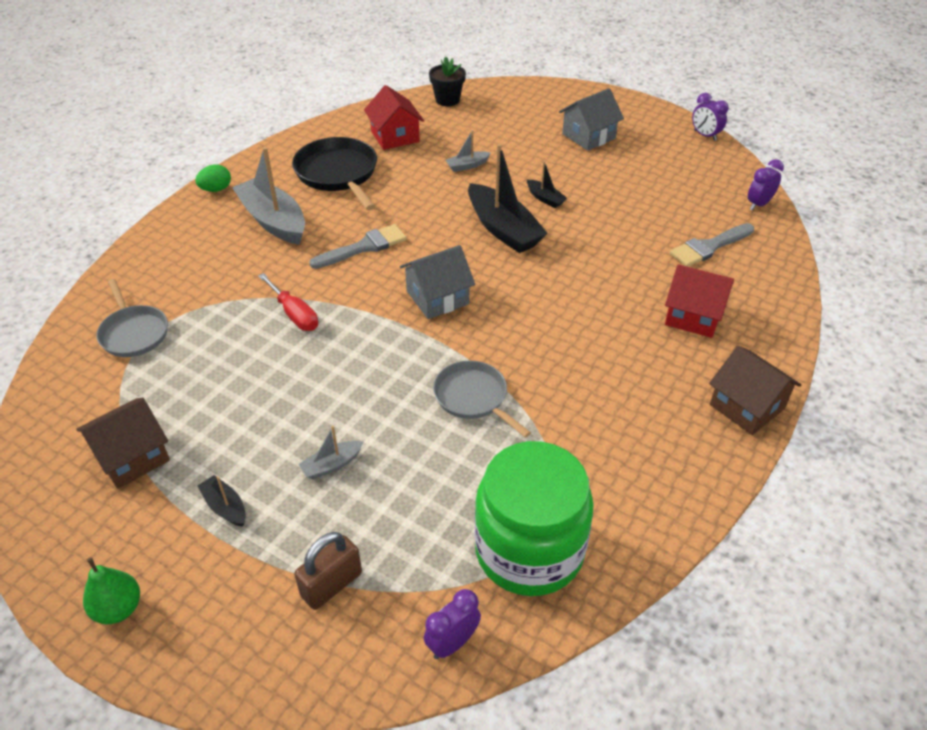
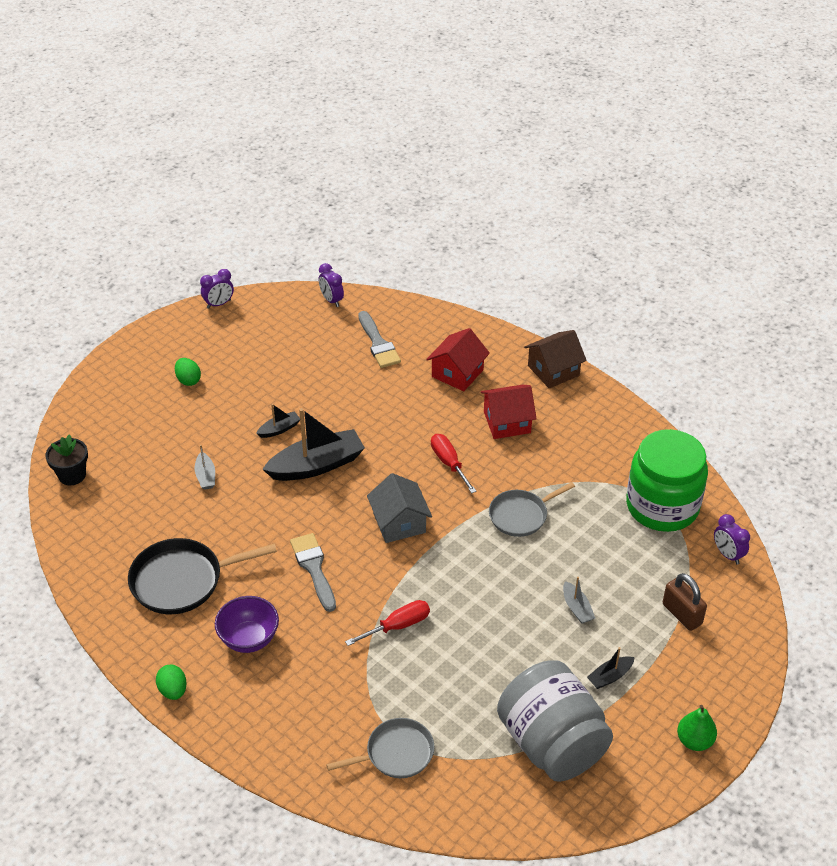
camera: 80 degrees left, 0 degrees up
(132, 457) = (552, 743): brown house -> grey jar
(273, 221) = (249, 639): grey boat -> purple bowl
(395, 136) = (128, 527): red house -> red house (507, 422)
(540, 325) = (449, 463): none -> red screwdriver
(588, 136) = (188, 380): grey house -> green egg

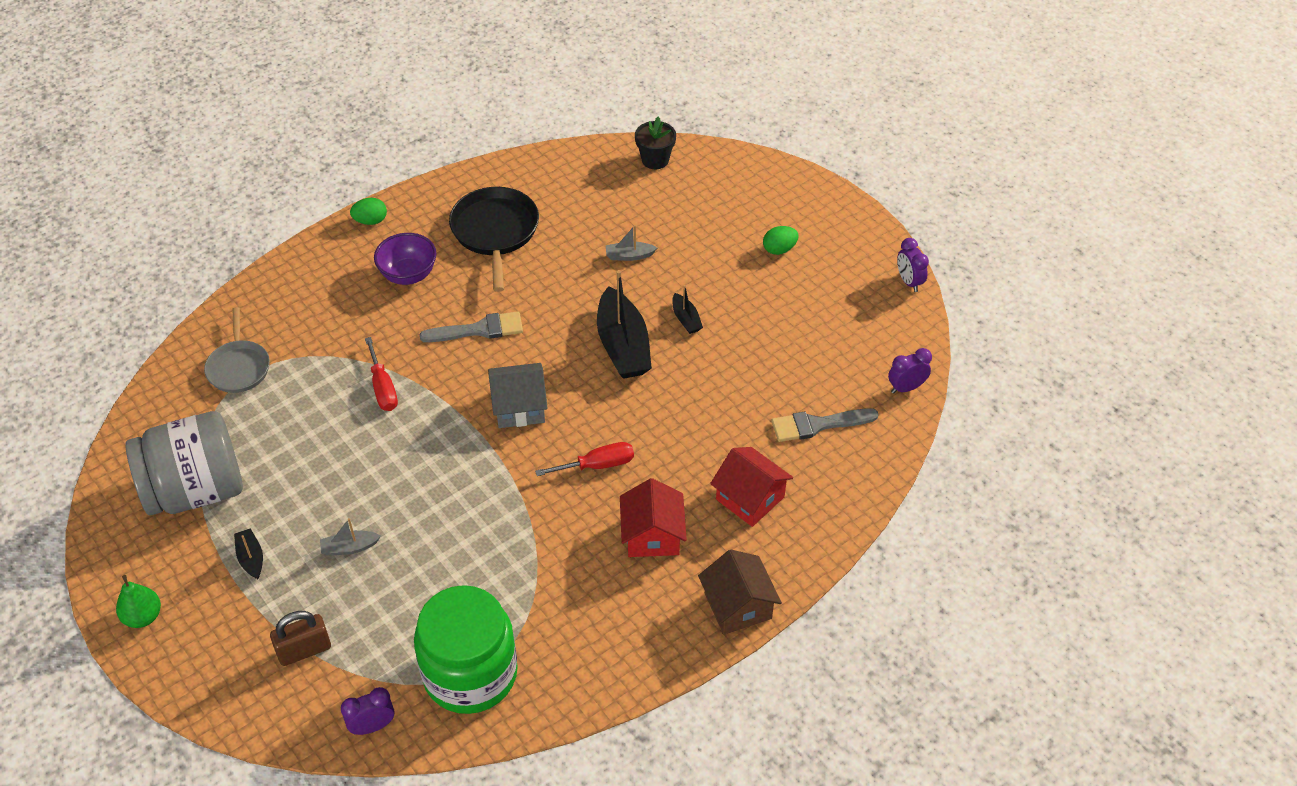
camera: 100 degrees right, 5 degrees up
(521, 515) = (498, 521): grey pan -> none

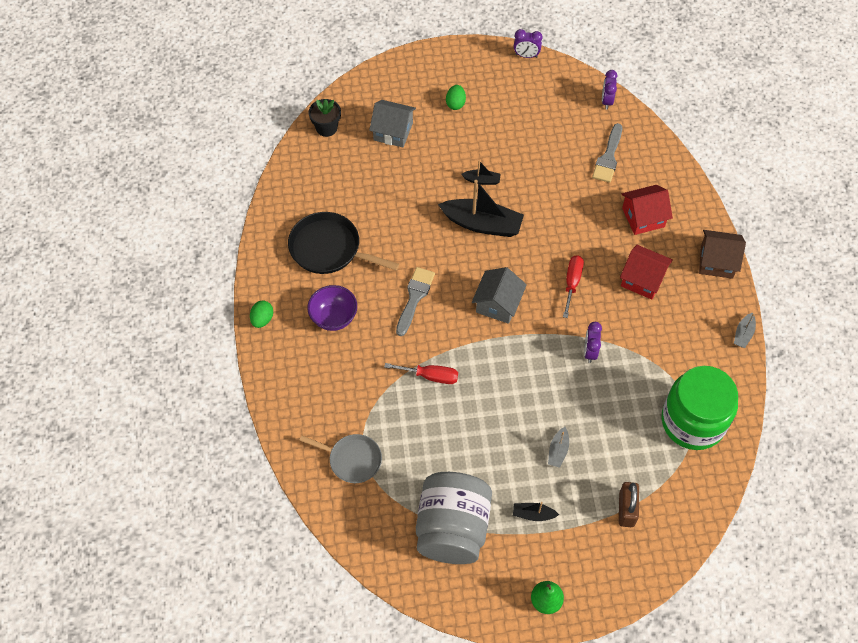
camera: 60 degrees left, 10 degrees up
(372, 726) = (704, 492): purple clock -> purple clock (590, 351)
(629, 256) = (405, 184): grey boat -> grey boat (743, 334)
(694, 214) = (393, 131): none -> grey house

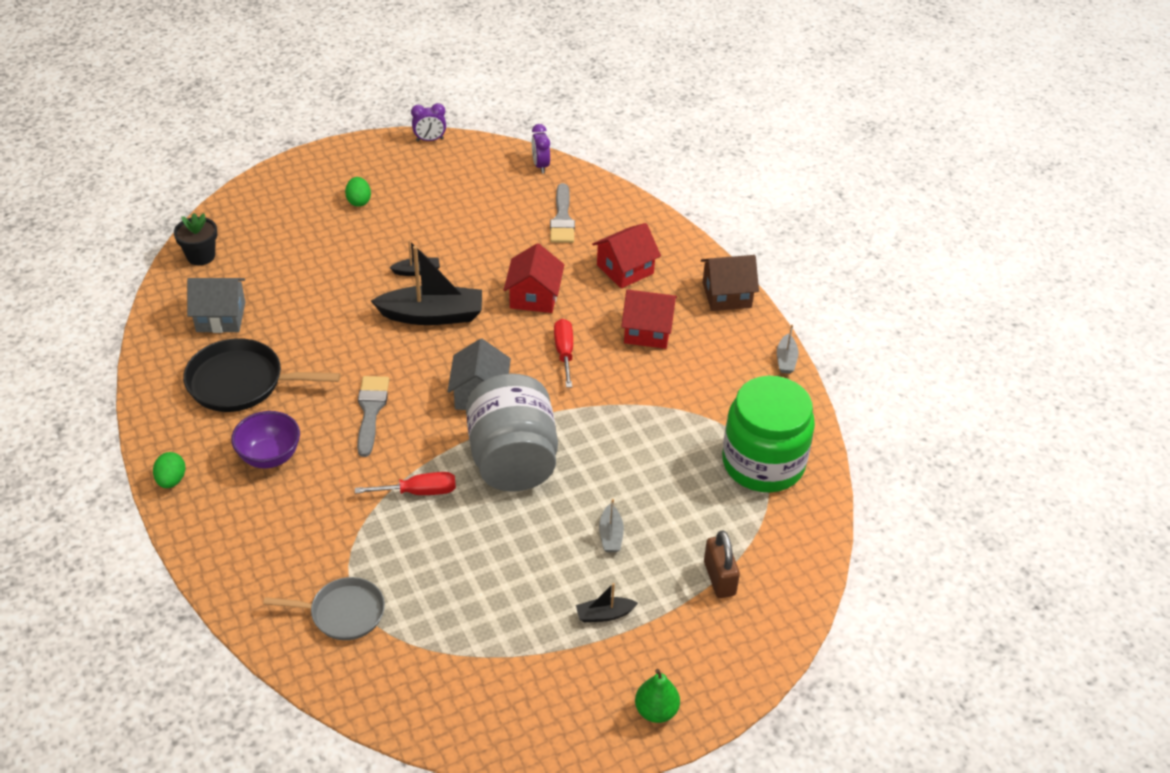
camera: 20 degrees left, 15 degrees down
(393, 131) = (288, 243): grey house -> grey house (221, 317)
(452, 529) = (504, 659): grey jar -> grey jar (512, 460)
(564, 226) = (534, 296): none -> red house
(590, 351) = (612, 419): purple clock -> none

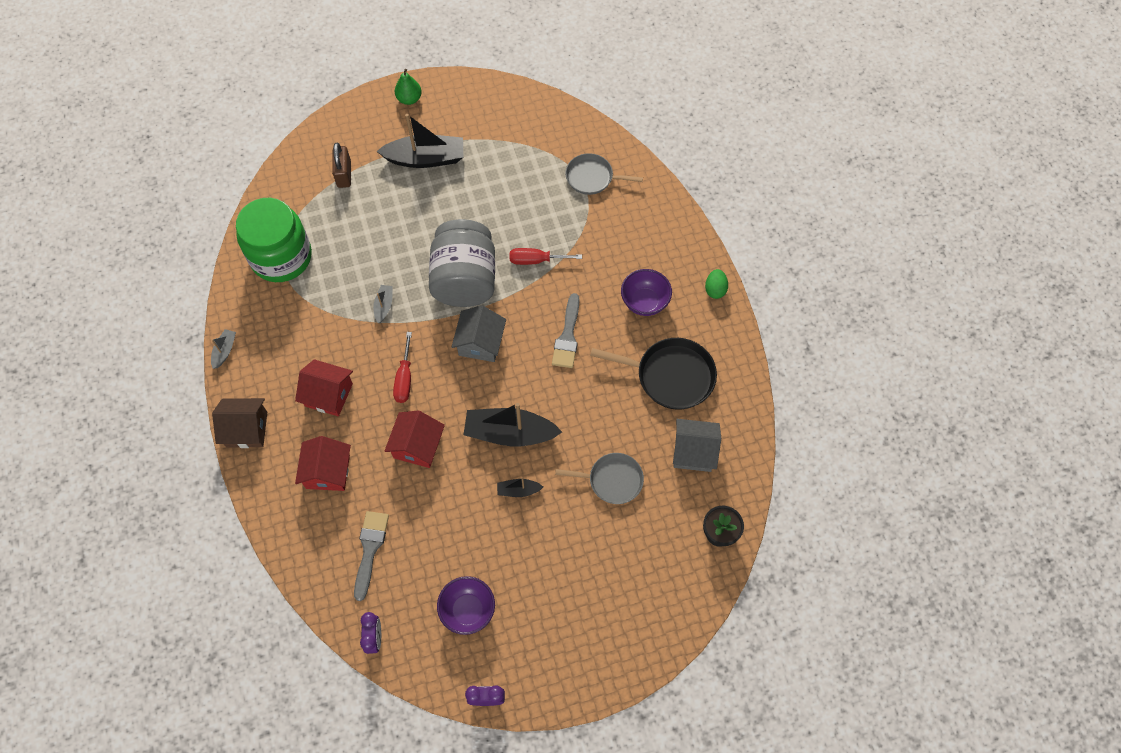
camera: 170 degrees left, 20 degrees up
(314, 287) = (612, 480): none -> grey pan
(359, 201) = (568, 599): green egg -> none
(456, 187) = (468, 610): none -> purple bowl
(604, 614) = (425, 158): black boat -> black boat, size x2.14
(610, 535) = (407, 212): grey boat -> grey boat (384, 306)
(625, 269) = (328, 472): red house -> red house turned 60 degrees counterclockwise

